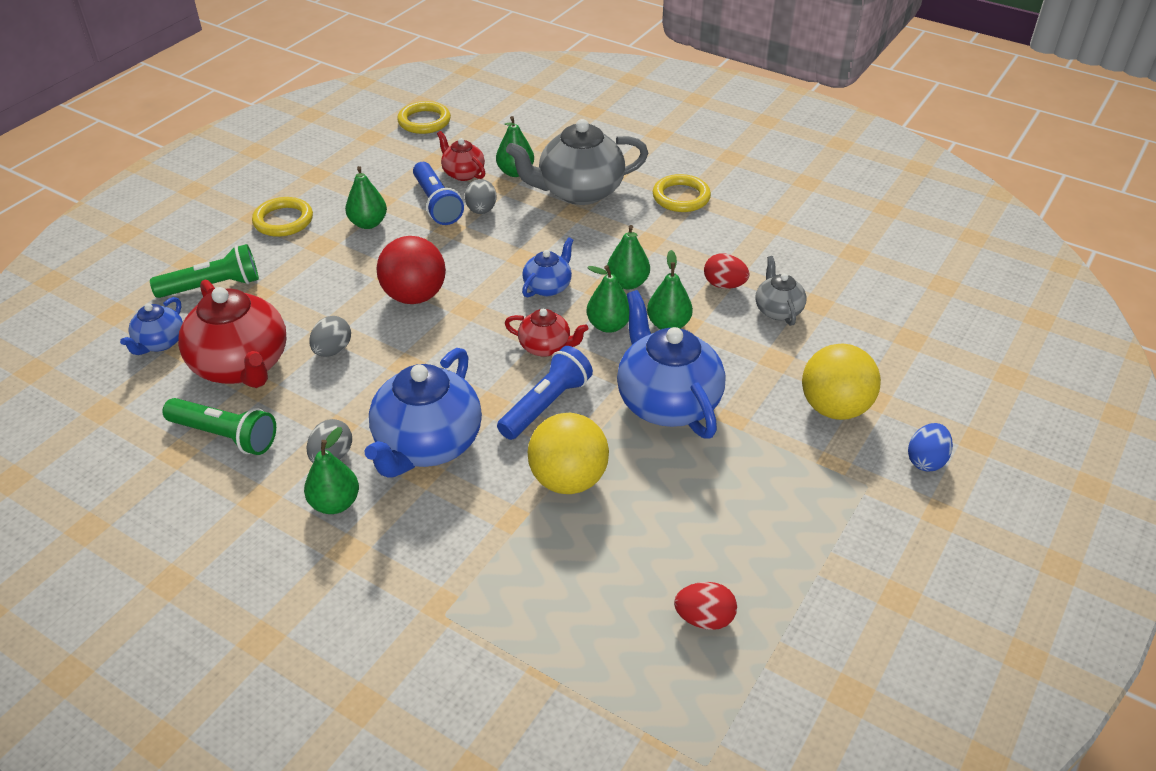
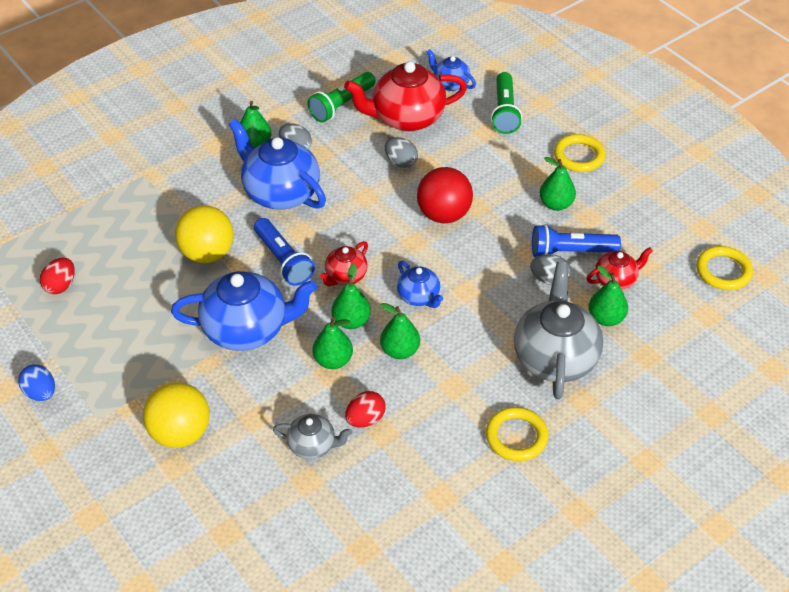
camera: 110 degrees right, 5 degrees up
(926, 460) = (95, 468): blue egg -> blue egg (41, 393)

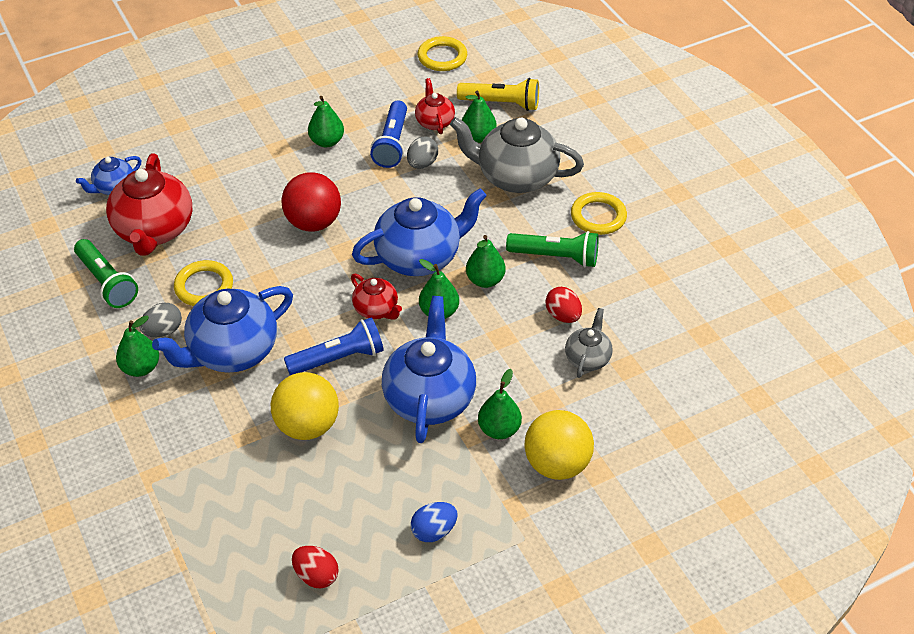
camera: 80 degrees left, 0 degrees up
(41, 393) = (479, 595): blue egg -> blue egg (434, 531)
(333, 360) = (486, 331): green pear -> green pear (499, 429)
(401, 162) = (223, 244): grey egg -> none
(419, 297) = (420, 257): blue teapot -> blue teapot, size x1.93
(504, 112) = (179, 154): green flashlight -> green flashlight (555, 257)
(579, 156) = (266, 114): yellow ring -> yellow ring (204, 286)
(667, 331) = (501, 103): none -> yellow flashlight

